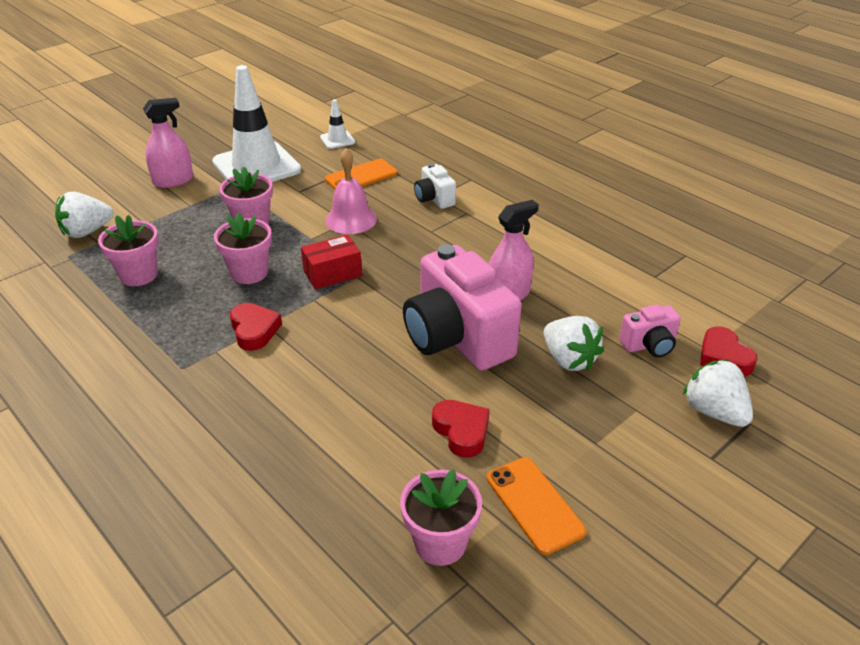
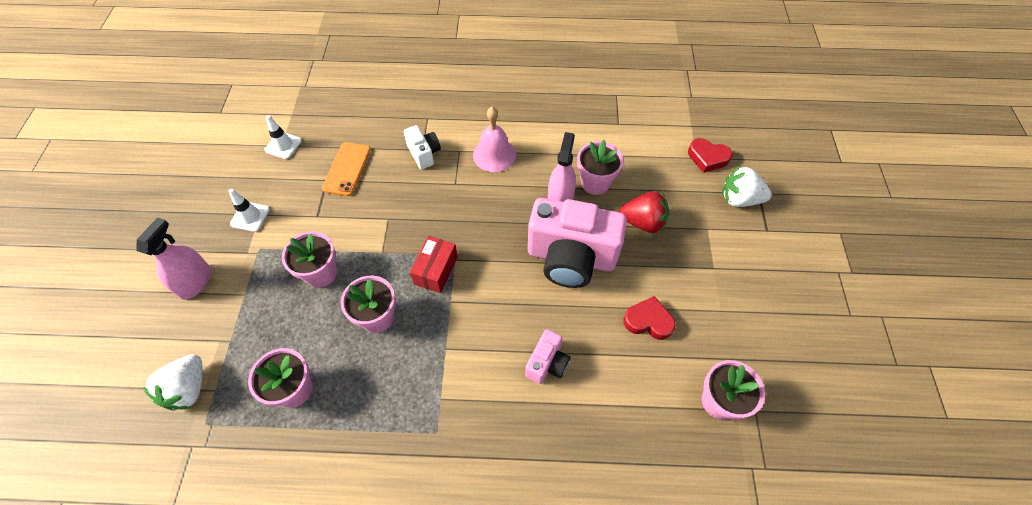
camera: 45 degrees left, 20 degrees up
(254, 330) = (444, 360): red heart -> none
(256, 166) = (250, 216): white traffic cone -> white traffic cone, size x0.43
(351, 219) = (389, 214): pink bell -> pink bell (494, 155)
(434, 199) = (424, 154): white camera -> white camera turned 135 degrees counterclockwise
(534, 504) = (731, 334): orange phone -> none
(562, 303) = (595, 183): none -> pink flower pot
(569, 360) = (643, 222): white strawberry -> red strawberry
(649, 345) = (668, 178): pink camera -> pink camera (547, 363)

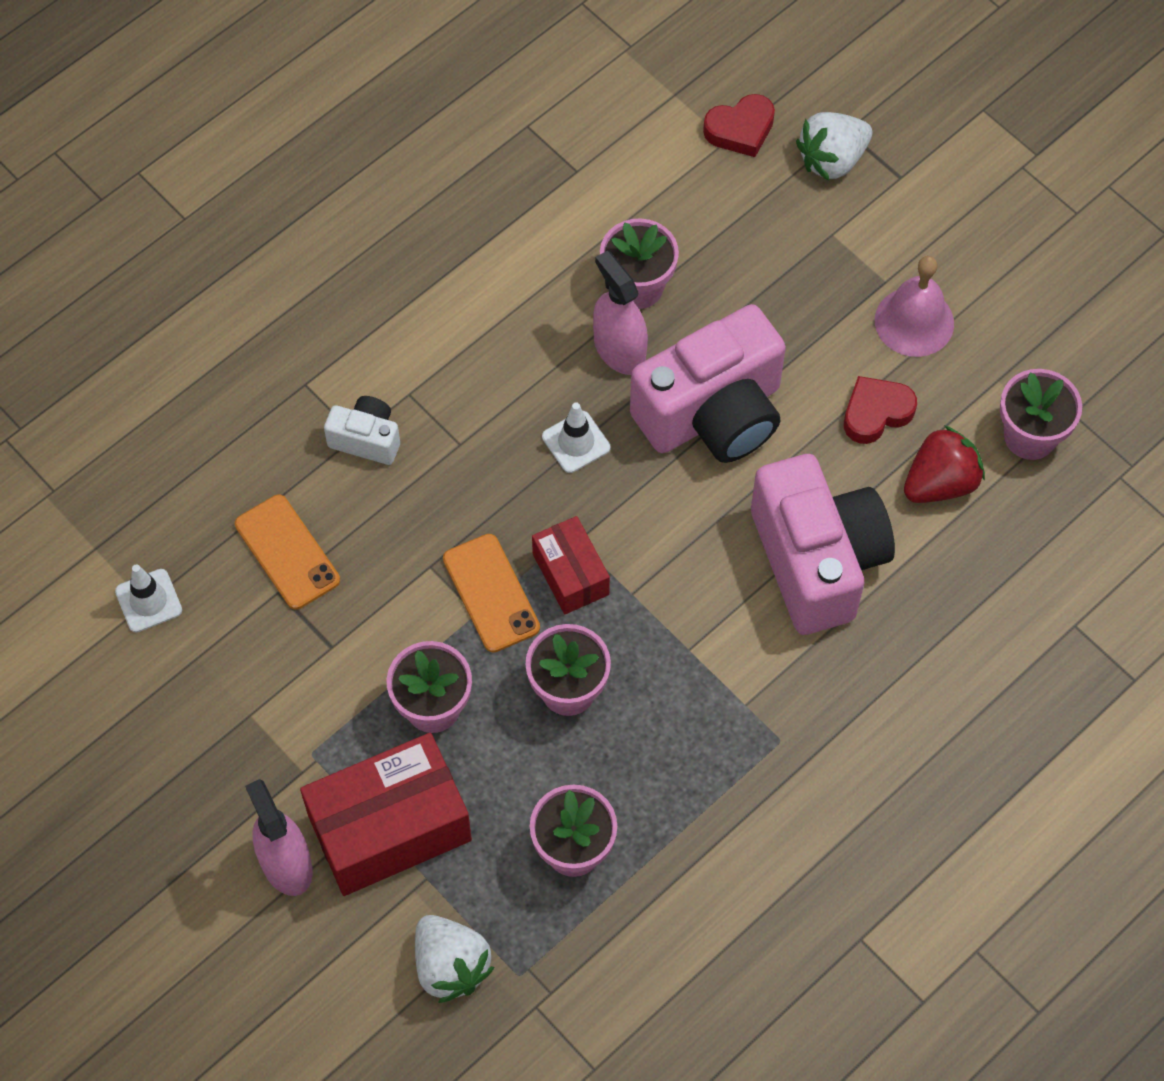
camera: 45 degrees left, 5 degrees up
(245, 305) = (389, 827): none -> red box
(250, 216) = (241, 728): white traffic cone -> white traffic cone (576, 442)
(397, 249) = (491, 593): none -> orange phone
(494, 155) = (463, 358): pink bell -> pink bell (914, 321)
(547, 363) = (817, 561): pink camera -> pink camera, size x2.12
(643, 222) = (750, 292): red strawberry -> red strawberry (940, 482)

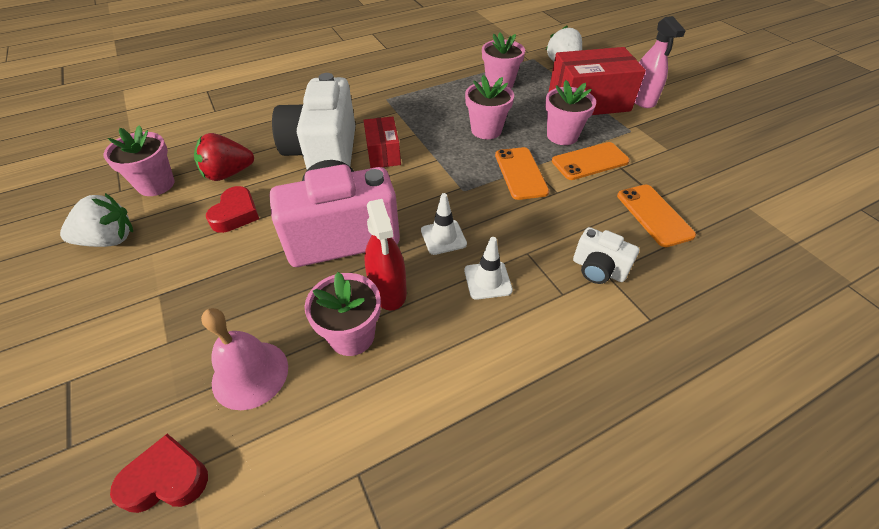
camera: 165 degrees left, 15 degrees down
(148, 601) = (747, 207): white traffic cone -> white traffic cone (487, 280)
(382, 649) = (590, 161): none -> orange phone
(570, 574) = (470, 173): red box -> red box (383, 153)
(619, 349) = (388, 290): pink spray bottle -> red spray bottle
(817, 561) = (324, 154): pink camera -> white camera
(832, 160) = (108, 416): white strawberry -> white strawberry (109, 240)
(876, 413) = (236, 214): red heart -> red heart turned 60 degrees counterclockwise
(914, 321) = (164, 262): pink bell -> pink bell (250, 374)

